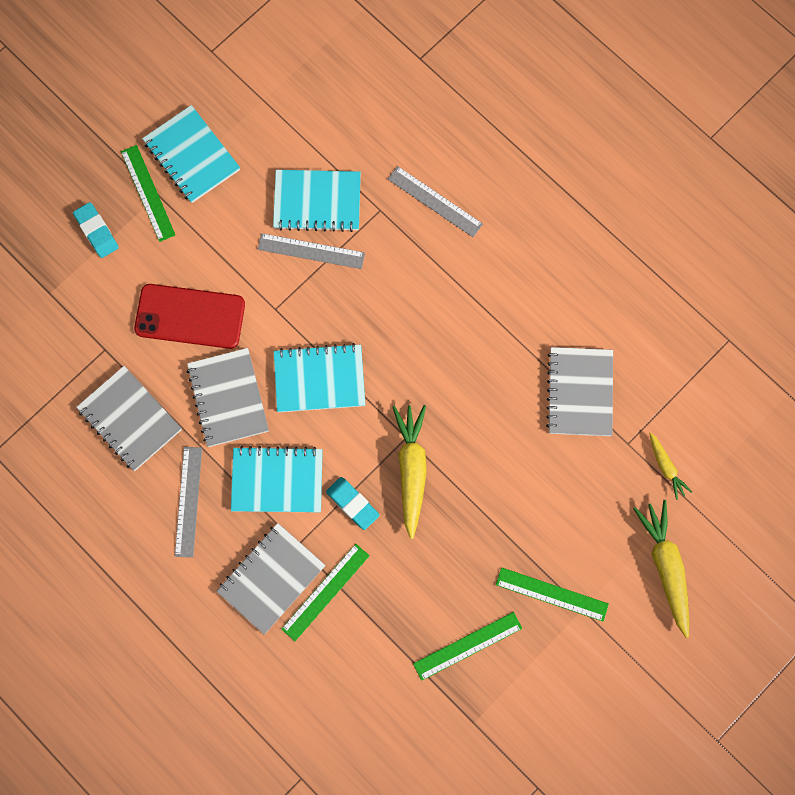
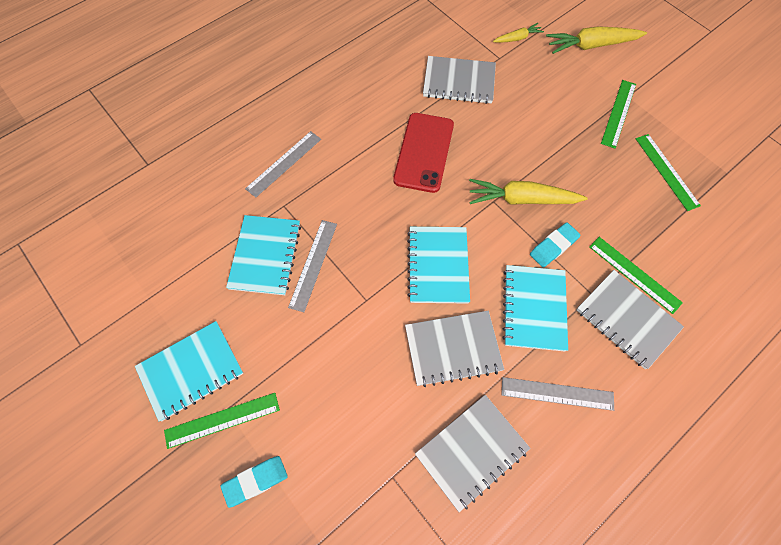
camera: 85 degrees left, 10 degrees down
(190, 316) = (365, 382): red phone -> red phone (424, 152)

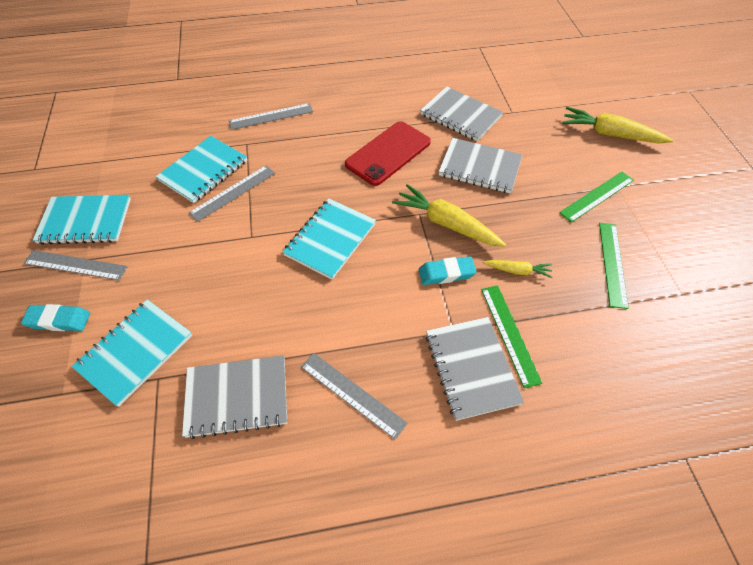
camera: 30 degrees right, 10 degrees down
(222, 420) = (75, 265): green ruler -> grey ruler
(452, 348) = (290, 308): grey notebook -> grey notebook (479, 167)
(517, 38) = (540, 104): yellow carrot -> yellow carrot (517, 271)
(534, 308) = (388, 313): turquoise notebook -> turquoise notebook (135, 352)

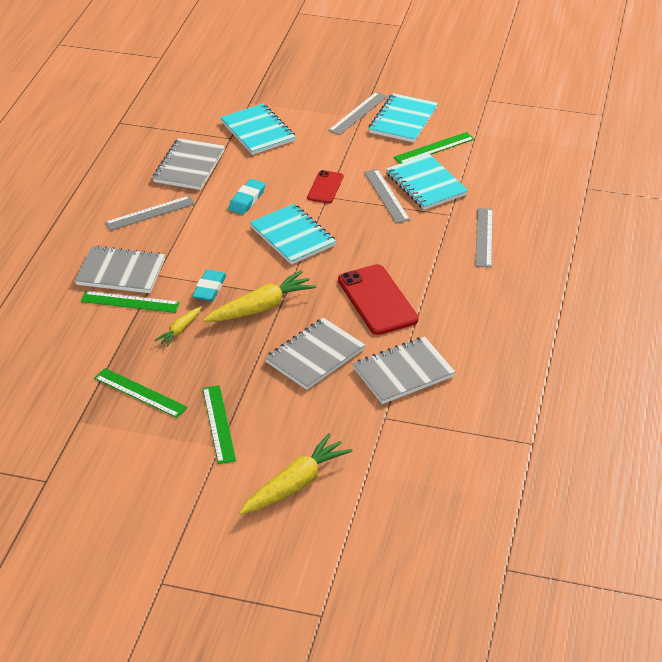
camera: 115 degrees right, 15 degrees down
(59, 320) = (310, 104): turquoise eraser -> turquoise eraser (247, 200)
(137, 182) = (434, 148): none -> green ruler
(235, 243) = (325, 187): none -> red phone

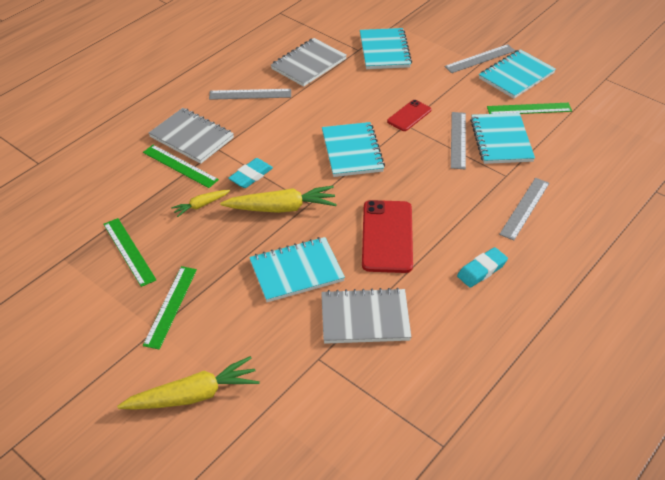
camera: 25 degrees right, 5 degrees up
(247, 200) = (336, 107): turquoise eraser -> turquoise eraser (482, 270)
(315, 356) = (296, 271): grey notebook -> turquoise notebook

